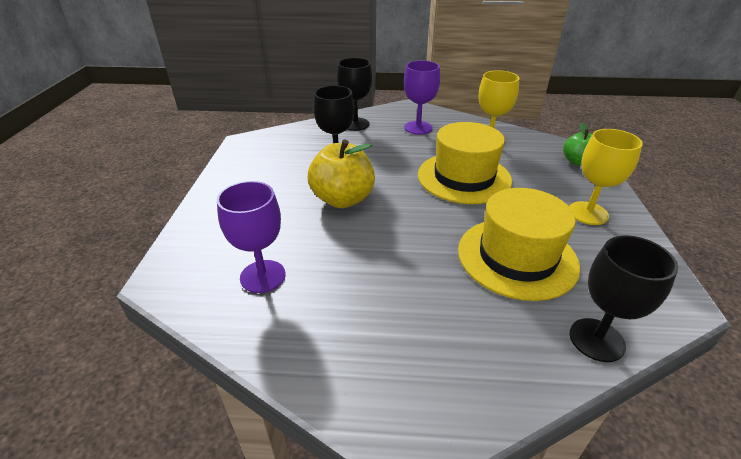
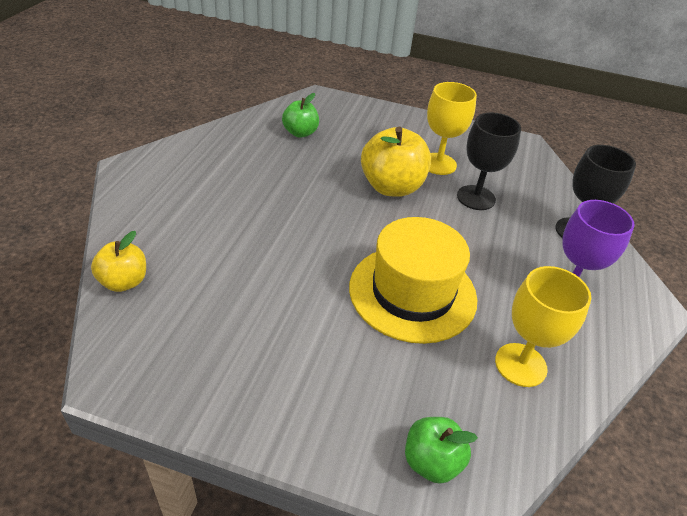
camera: 100 degrees right, 5 degrees up
(263, 276) = (300, 133): purple goblet -> green apple
(517, 257) = (247, 277): yellow hat -> none
(588, 213) = (291, 386): yellow goblet -> yellow goblet (438, 164)
(596, 340) = (124, 282): black goblet -> yellow apple

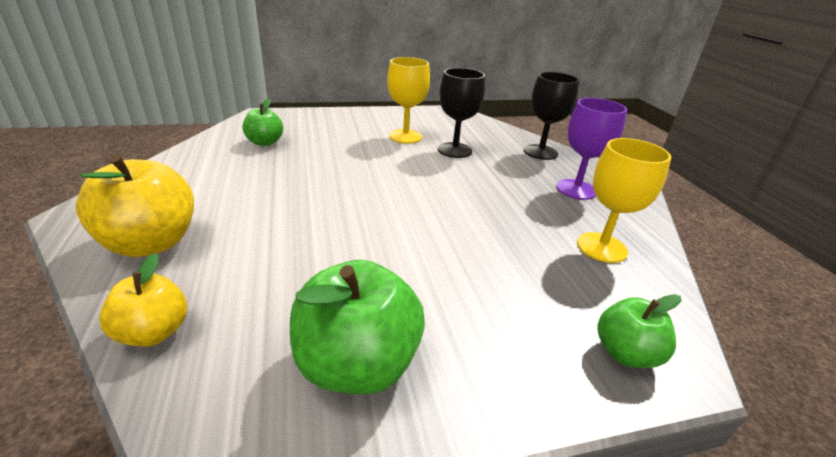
camera: 30 degrees left, 10 degrees down
(225, 364) = (357, 364): none -> green apple
(392, 187) = (383, 160): yellow apple -> yellow apple (151, 243)
(412, 292) = (474, 227): yellow hat -> none

